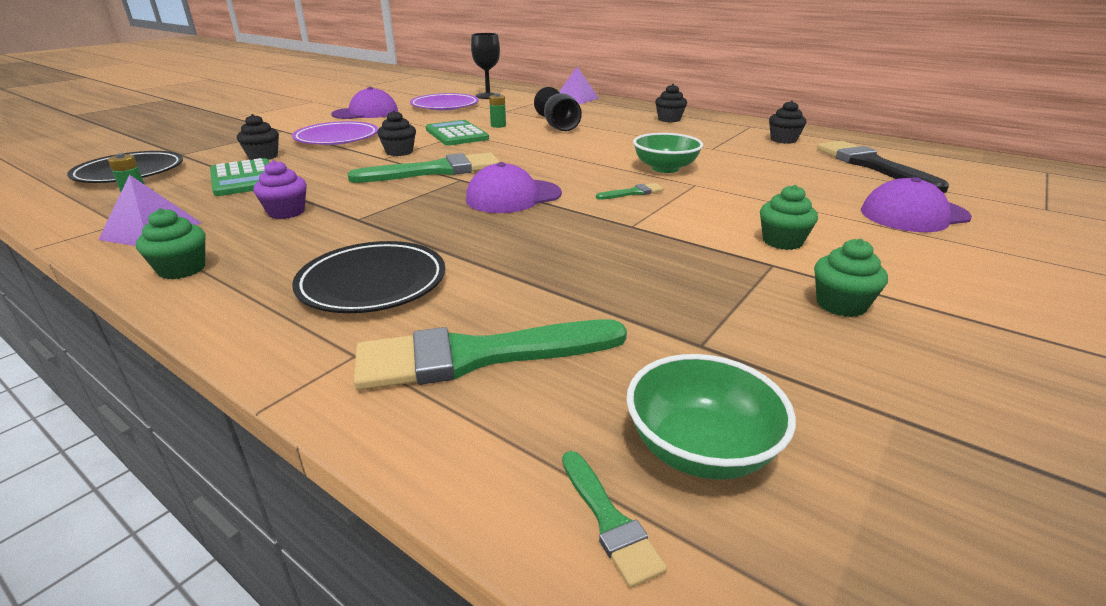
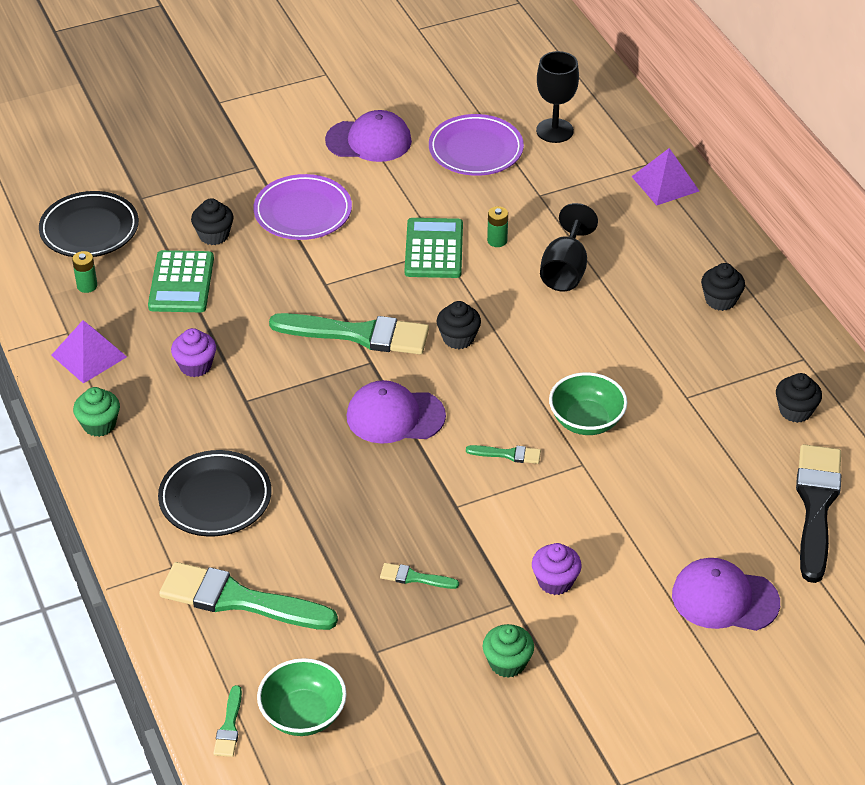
camera: 30 degrees right, 15 degrees up
(399, 152) = (348, 275): black cupcake -> black cupcake (458, 338)
(659, 276) = (415, 577): none -> green brush
(782, 241) = (555, 581): green cupcake -> purple cupcake

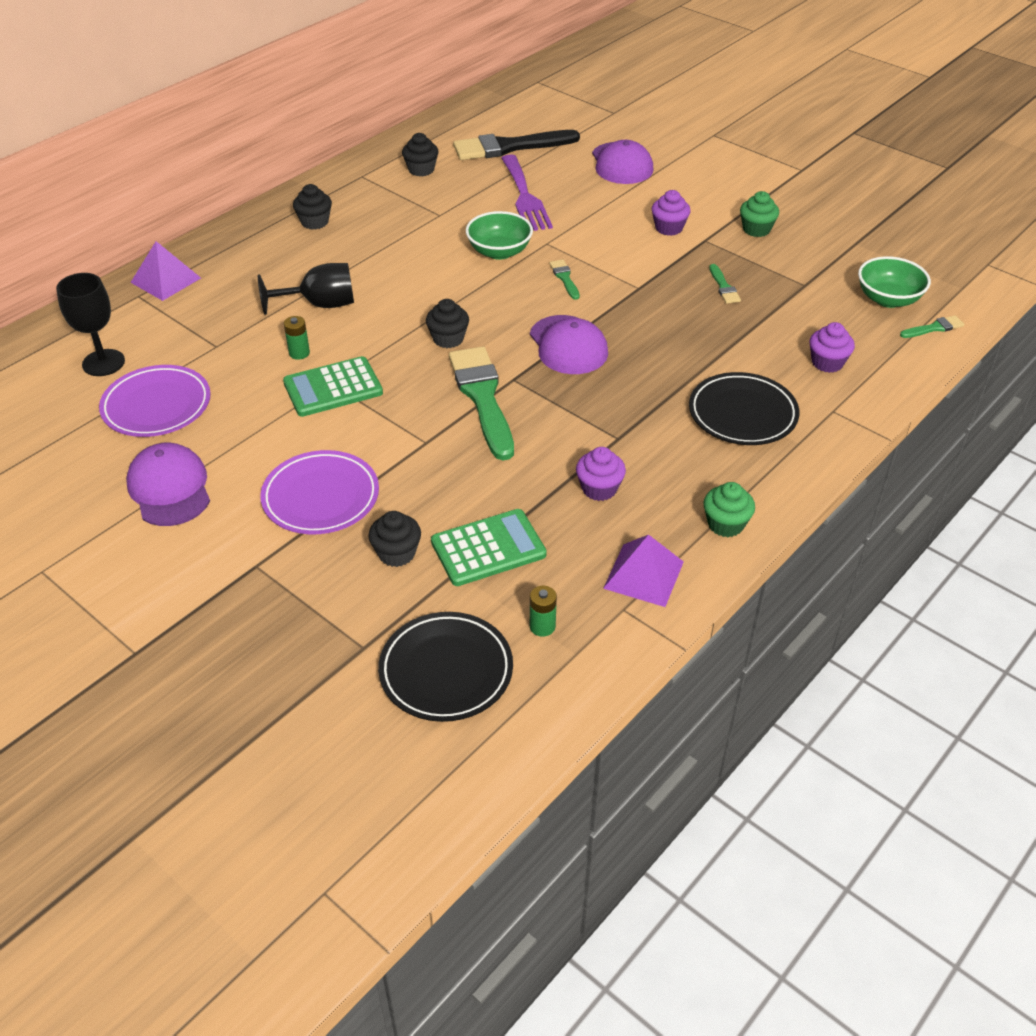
camera: 115 degrees left, 0 degrees up
(239, 600) = (827, 363): green brush -> purple cupcake
(689, 479) = (525, 197): none -> purple fork

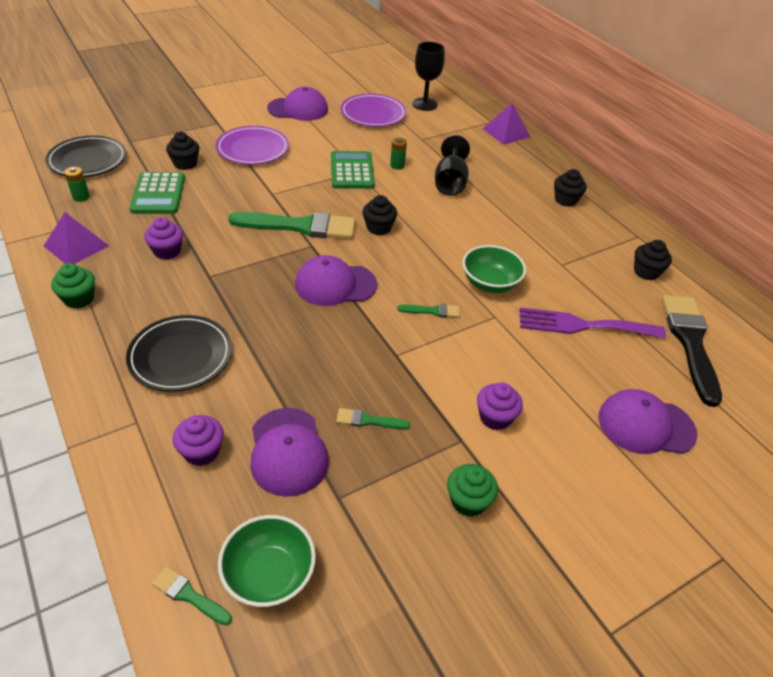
camera: 105 degrees right, 0 degrees up
(788, 319) = (288, 451): none -> purple cap
(934, 328) = (189, 595): green brush -> green brush turned 120 degrees clockwise

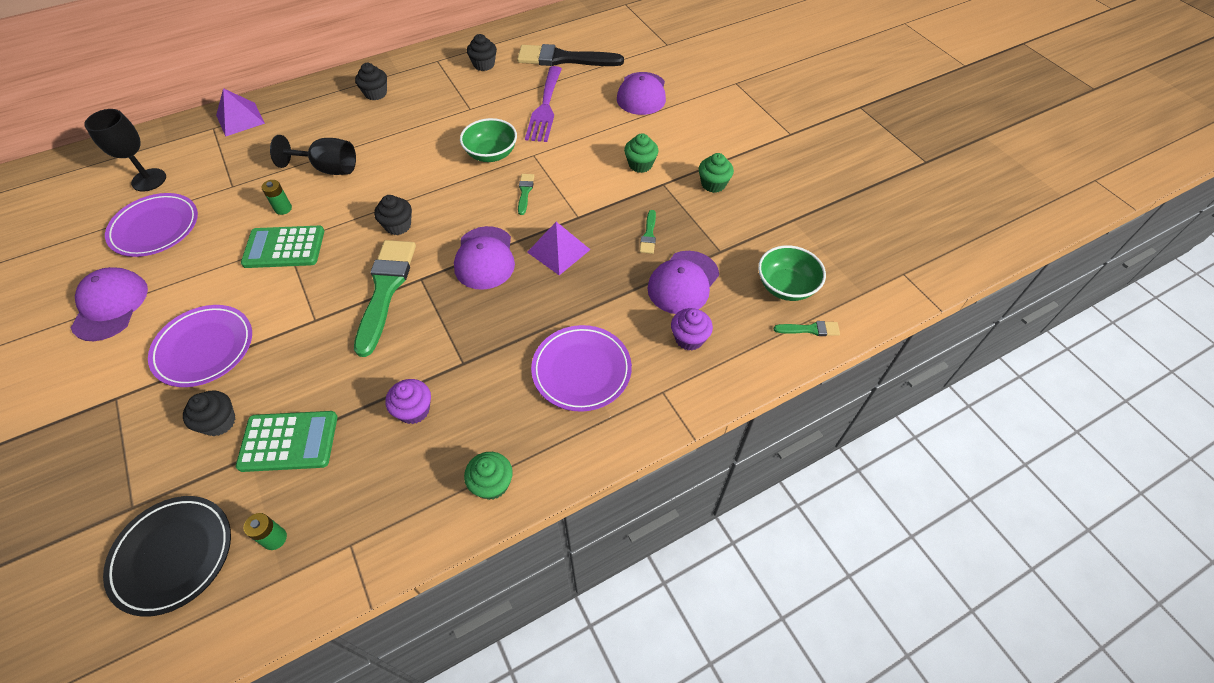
camera: 85 degrees left, 10 degrees up
(76, 246) = (390, 514): purple pyramid -> purple pyramid (558, 250)
(181, 356) = (581, 370): black plate -> purple plate
(189, 595) = (810, 329): green brush -> green brush turned 120 degrees counterclockwise
(288, 451) = (683, 282): purple cap -> purple cap turned 135 degrees clockwise
(495, 417) = (640, 164): purple cupcake -> green cupcake

